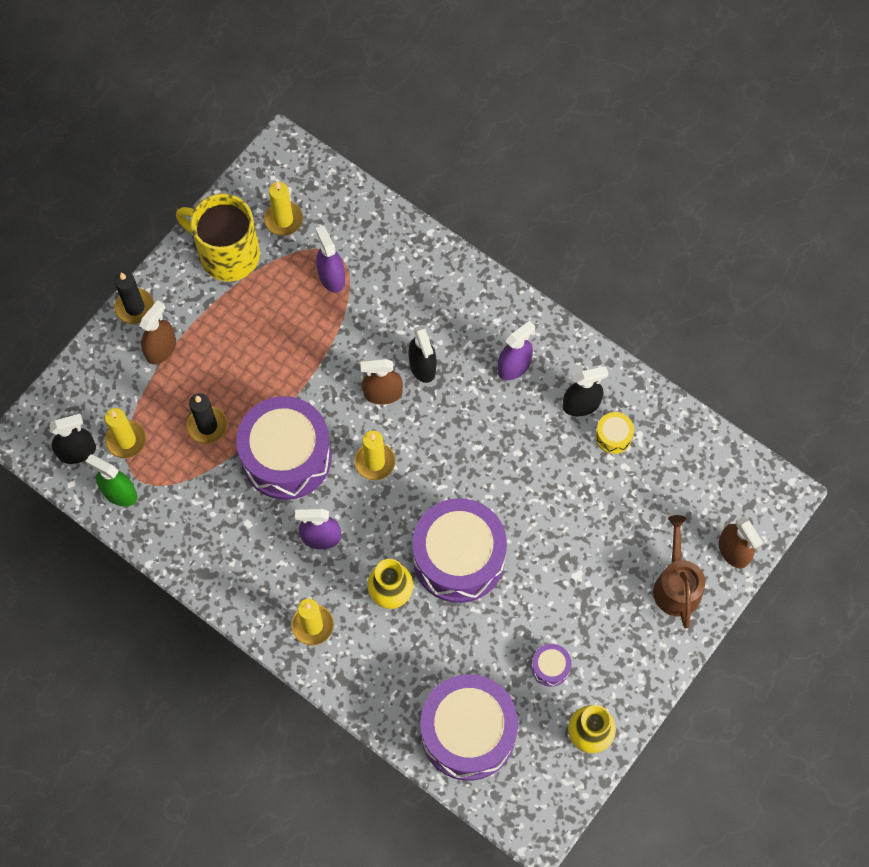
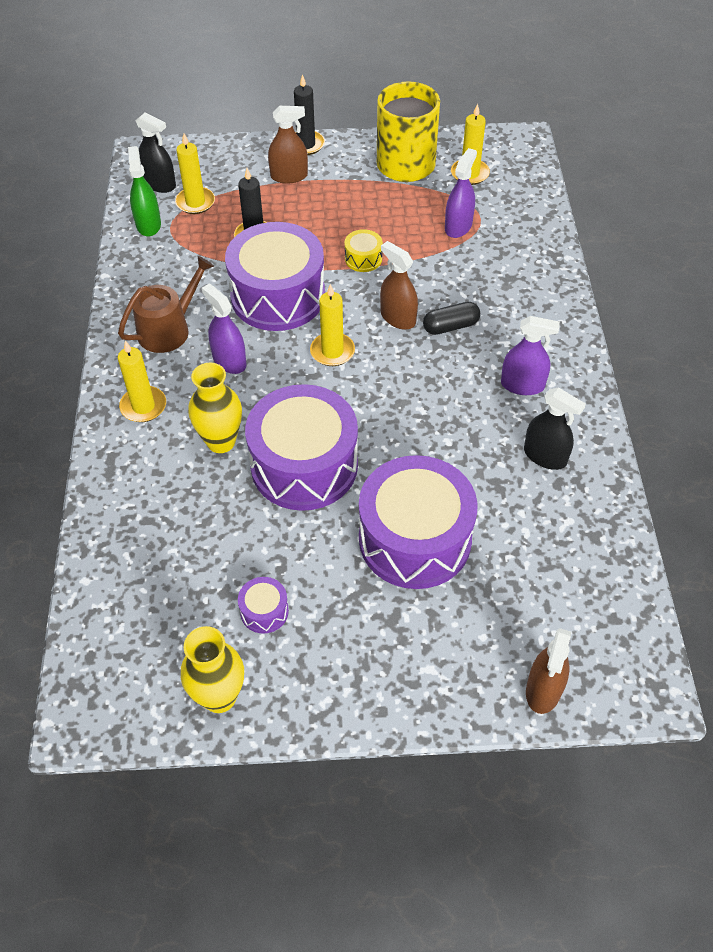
camera: 50 degrees right, 15 degrees down
(422, 366) = (450, 326): black spray bottle -> black capsule
(468, 732) = (138, 588): purple drum -> purple drum (415, 539)
(613, 436) = (544, 501): yellow drum -> yellow drum (363, 258)
(676, 585) = (454, 662): brown watering can -> brown watering can (168, 329)

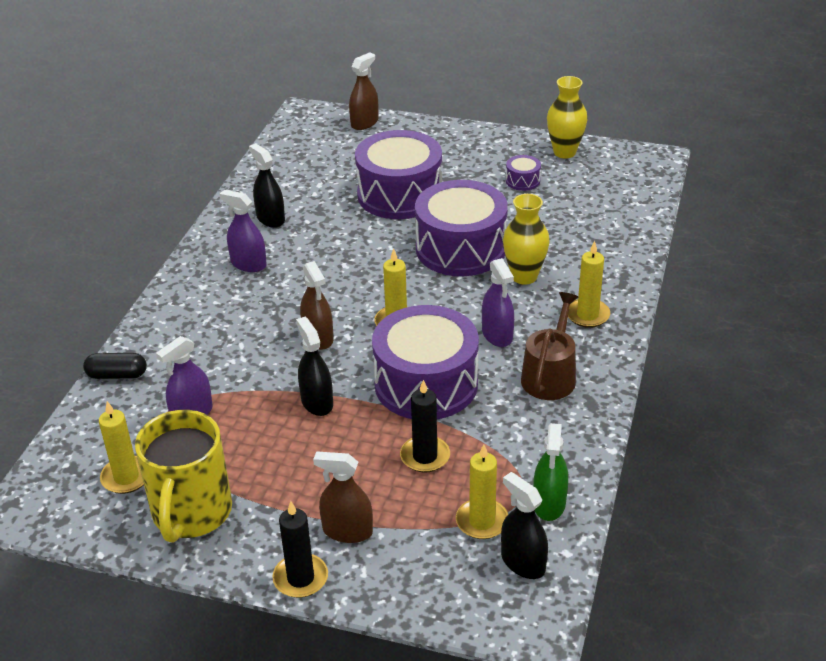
camera: 160 degrees left, 15 degrees down
(168, 329) = (550, 376): brown watering can -> brown watering can turned 135 degrees clockwise
(363, 258) = (317, 402): yellow drum -> black spray bottle
(450, 326) = (274, 320): black capsule -> black capsule (117, 375)

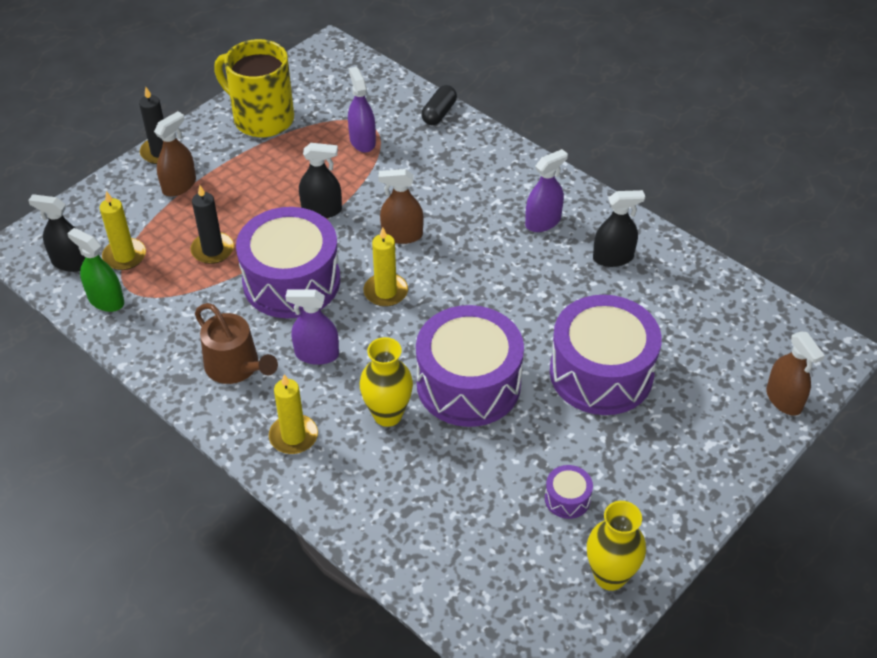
camera: 115 degrees right, 10 degrees up
(126, 477) = (322, 97): yellow candle -> none
(523, 562) = (71, 262): black spray bottle -> black spray bottle turned 150 degrees counterclockwise

